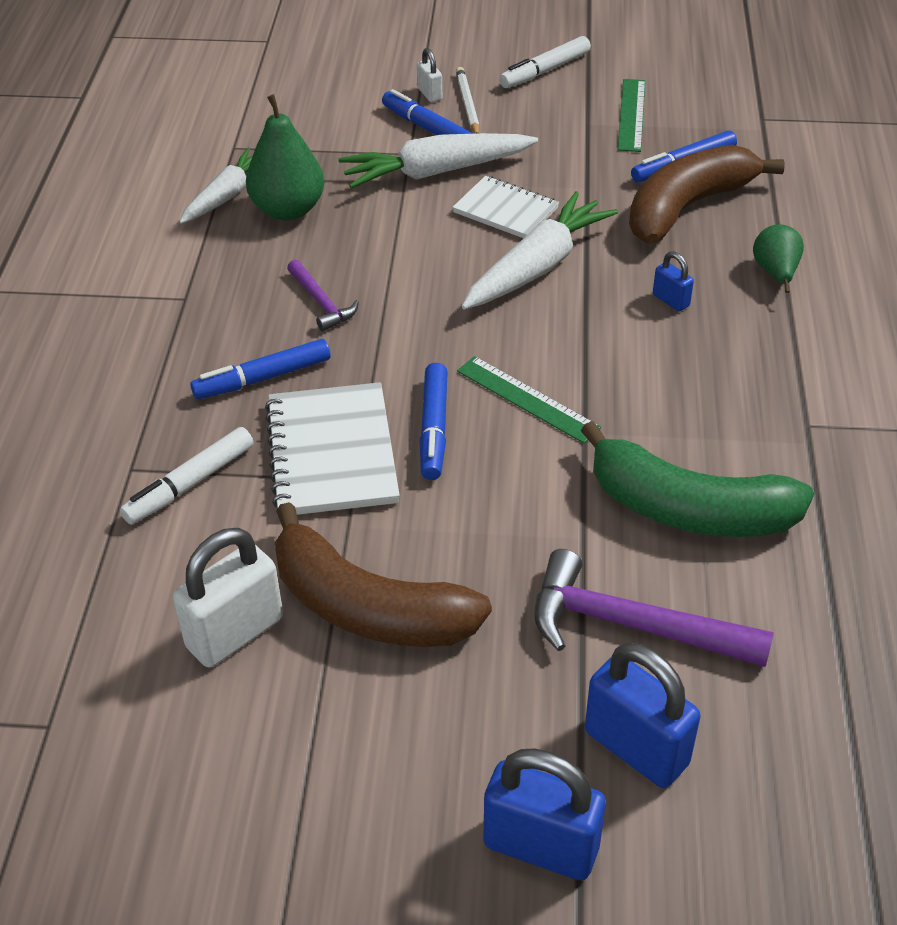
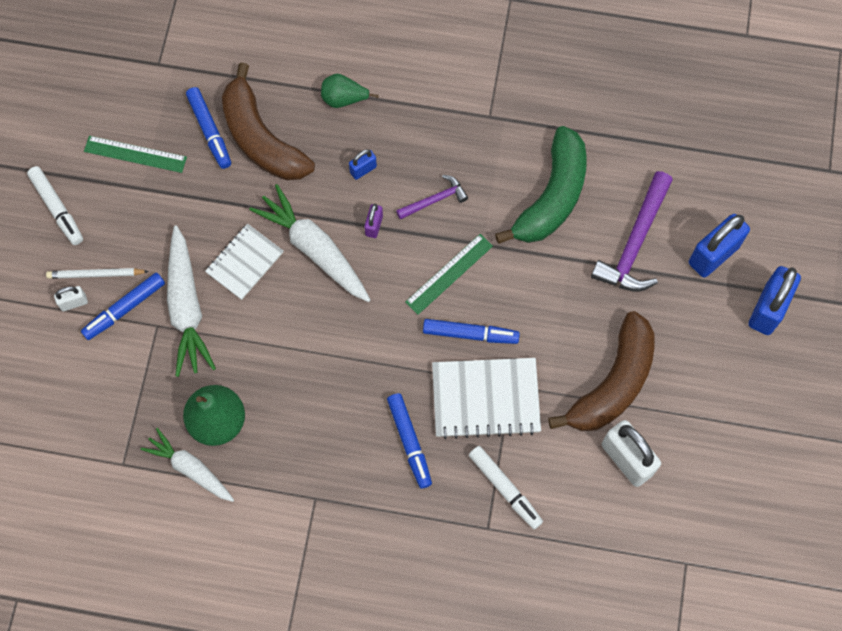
camera: 85 degrees left, 25 degrees up
(321, 302) = (334, 400): purple hammer -> purple hammer (434, 200)
(586, 318) = (374, 226): none -> purple padlock

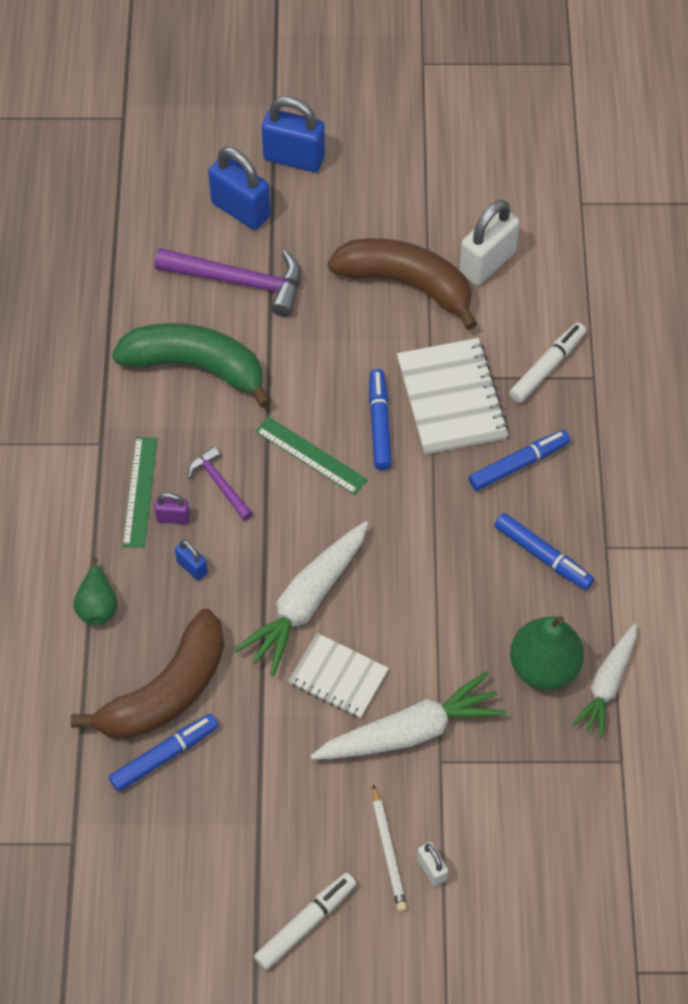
camera: 100 degrees left, 10 degrees down
(124, 309) = (427, 804): blue marker -> blue marker (542, 556)
(135, 154) = (211, 841): green ruler -> green ruler (140, 491)
(374, 226) = (264, 543): purple padlock -> purple padlock (173, 518)

